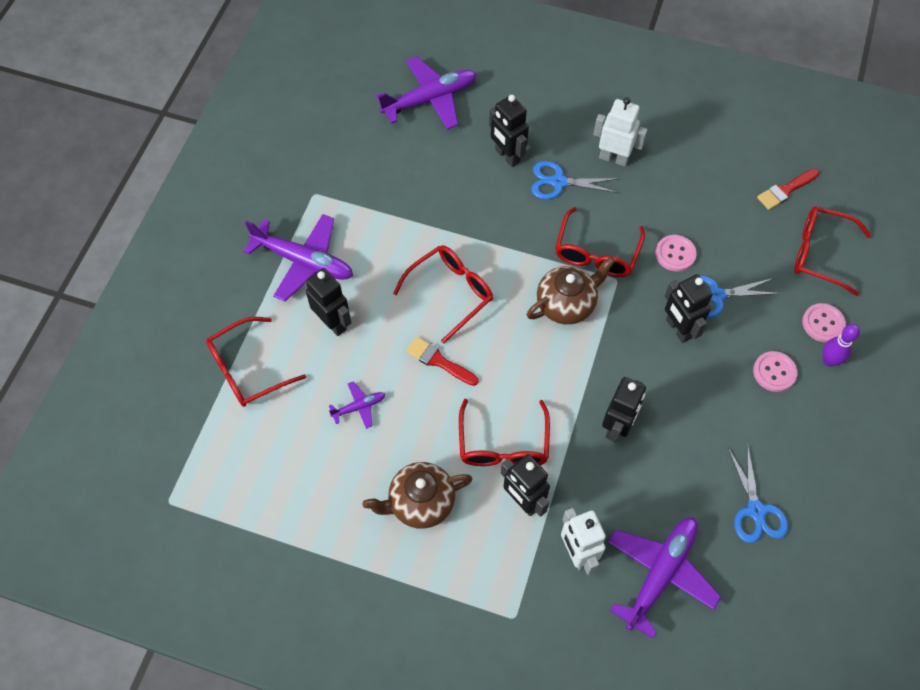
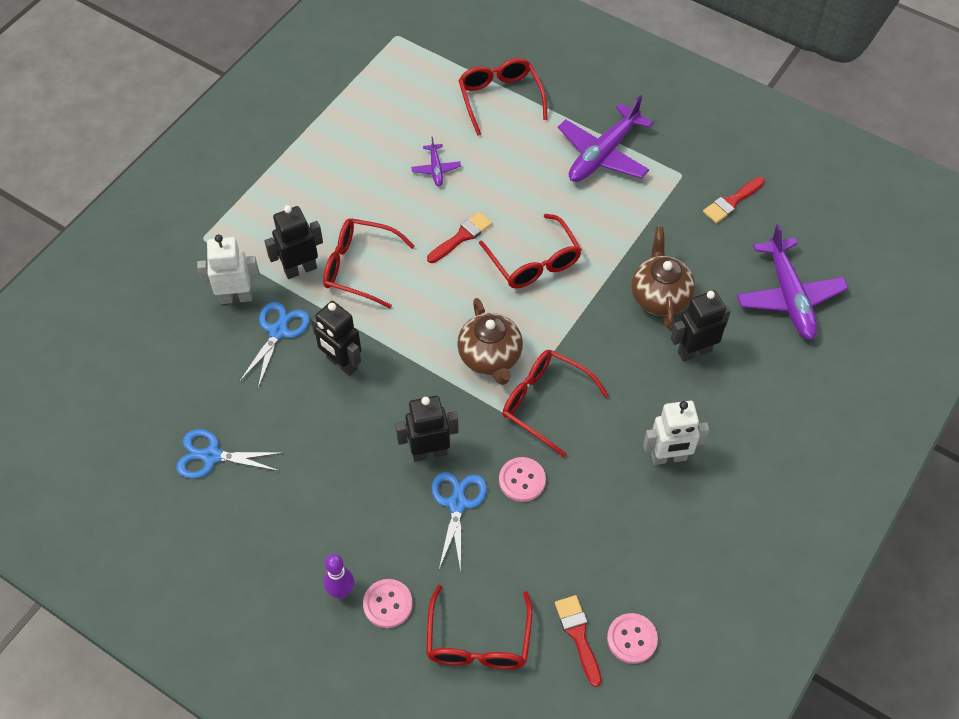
camera: 105 degrees right, 5 degrees down
(333, 322) = (529, 165): black robot -> none
(337, 151) = (732, 202): none -> red brush
(420, 503) = (329, 195): brown teapot -> brown teapot (660, 297)
(558, 182) = (647, 392): blue scissors -> blue scissors (278, 331)
(613, 158) = (668, 457): white robot -> white robot turned 45 degrees clockwise
(660, 574) = (189, 355): purple plane -> none
(774, 372) = (348, 529): pink button -> pink button (632, 639)
(820, 253) = (478, 640): red glasses -> red glasses turned 150 degrees clockwise

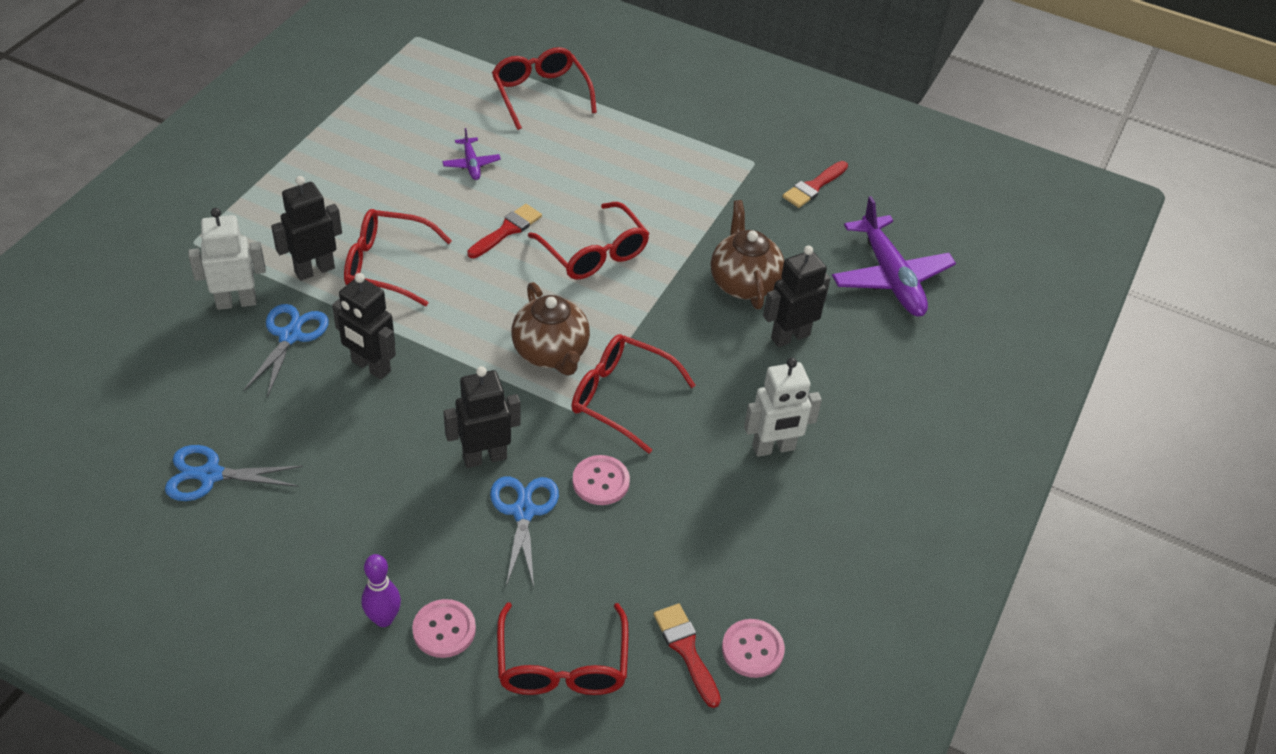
camera: 10 degrees left, 10 degrees down
(603, 154) = (663, 144): purple plane -> none

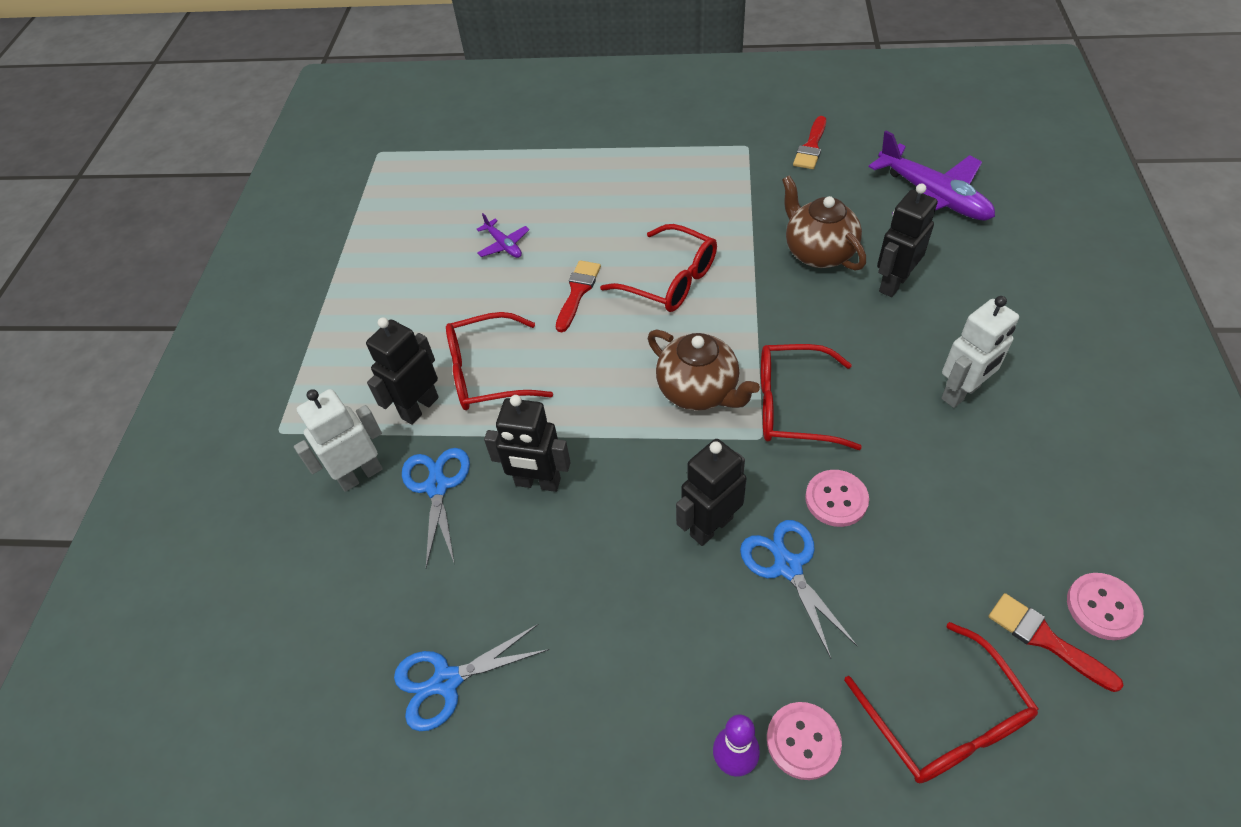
camera: 15 degrees left, 5 degrees up
(540, 94) = (524, 160): red glasses -> none

